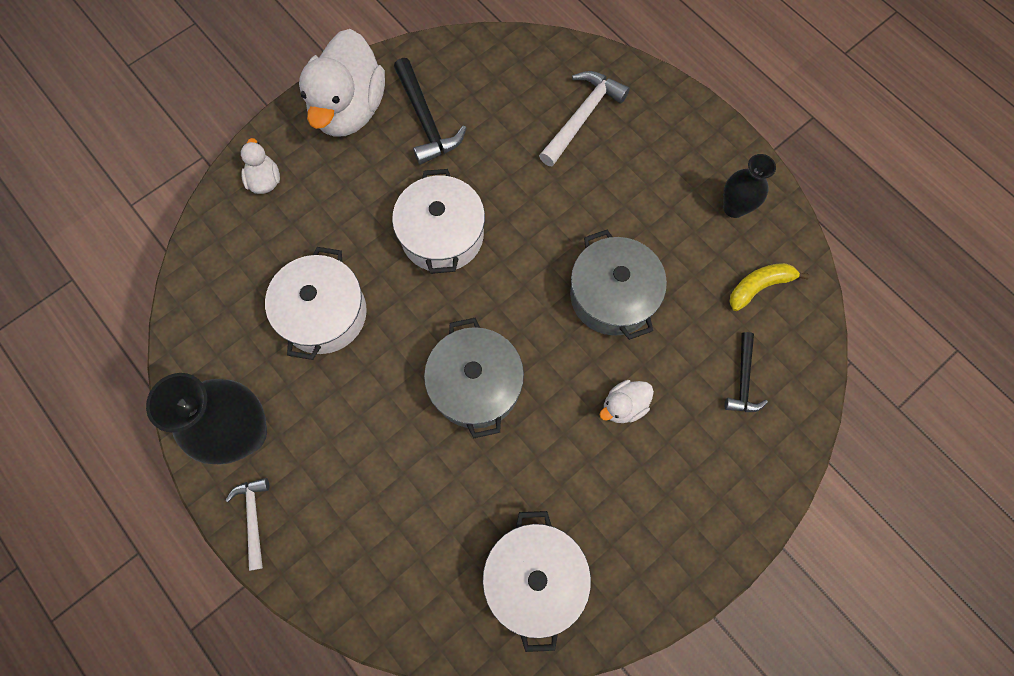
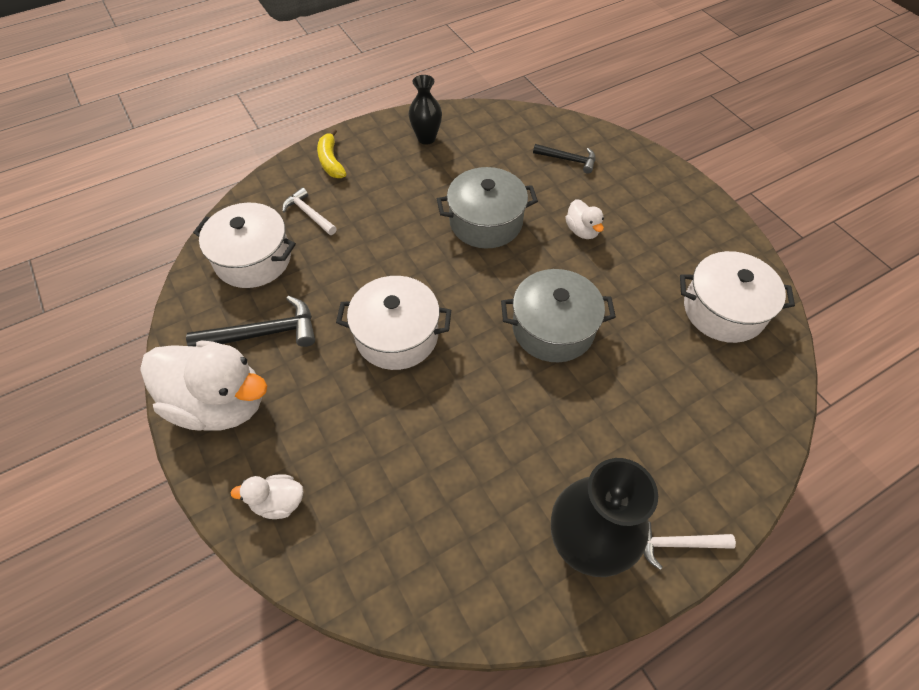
camera: 80 degrees left, 15 degrees down
(324, 313) = (459, 452): white pot -> white pot (253, 259)
(582, 117) = (309, 214): white hammer -> white hammer, size x0.63
(759, 286) = (495, 137): yellow banana -> yellow banana (331, 161)

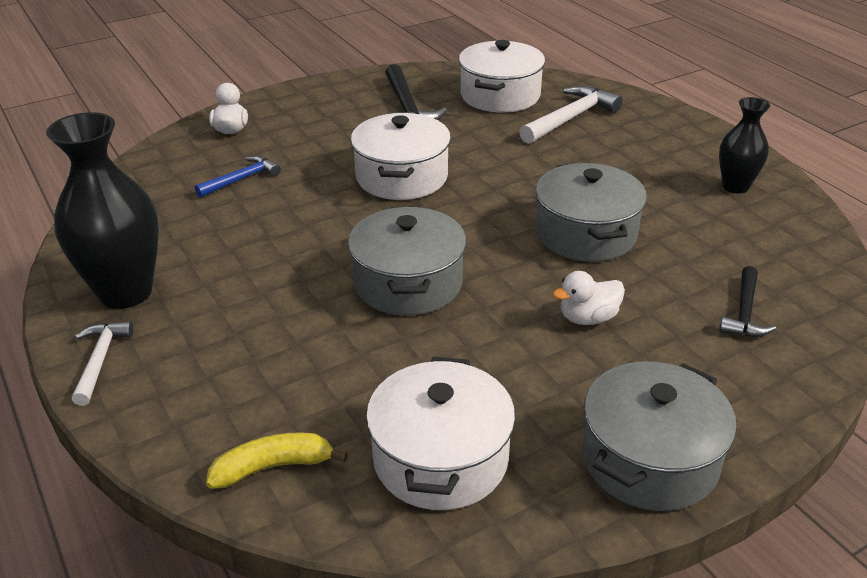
camera: 90 degrees right, 20 degrees down
(220, 403) = (332, 97): white duck -> none
(309, 214) = (570, 118): white hammer -> white hammer, size x1.58
(331, 161) = (661, 125): yellow banana -> yellow banana (273, 467)
(390, 474) = (241, 179): none -> blue hammer
(699, 218) = (650, 459): none -> grey pot

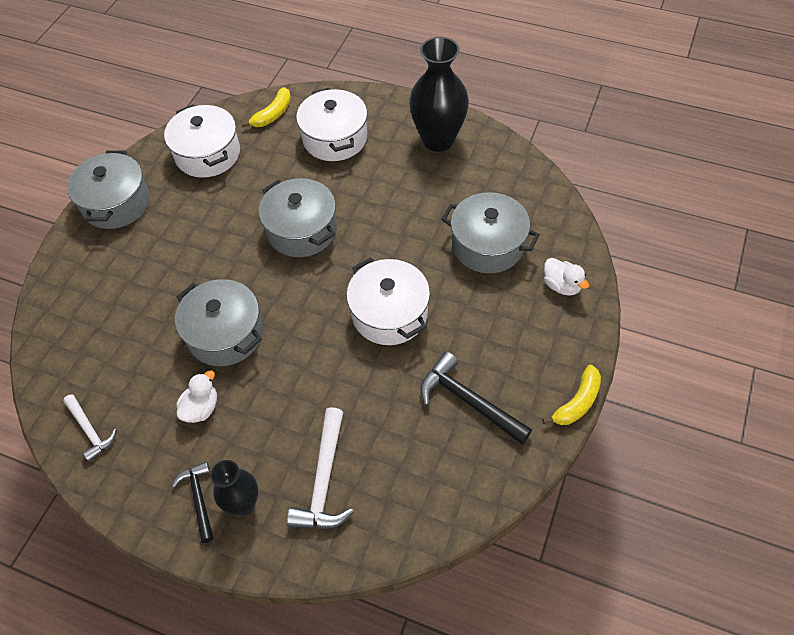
camera: 145 degrees right, 20 degrees up
(100, 360) = (399, 108): white hammer -> white hammer (90, 431)
(241, 179) = (488, 245): blue hammer -> grey pot
(330, 79) = (577, 402): none -> yellow banana
(500, 95) = (411, 478): white pot -> white pot (335, 138)
(588, 318) = (186, 265): white duck -> white duck (201, 408)
(735, 186) = (141, 460): black vase -> black vase (243, 503)
(744, 312) = (97, 322): black hammer -> black hammer (199, 499)

